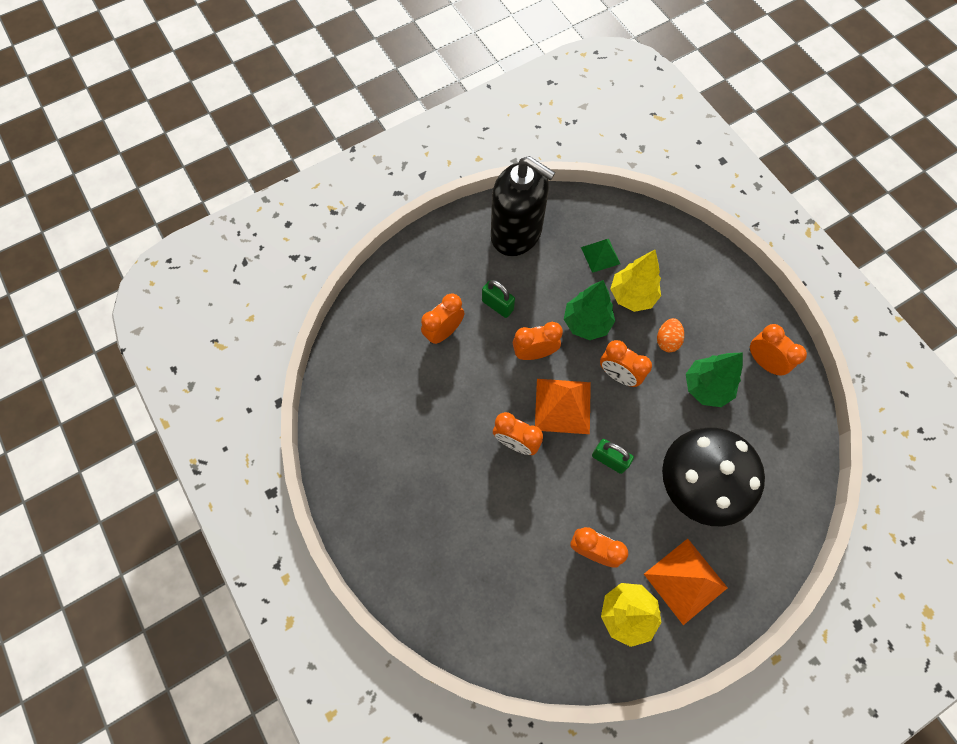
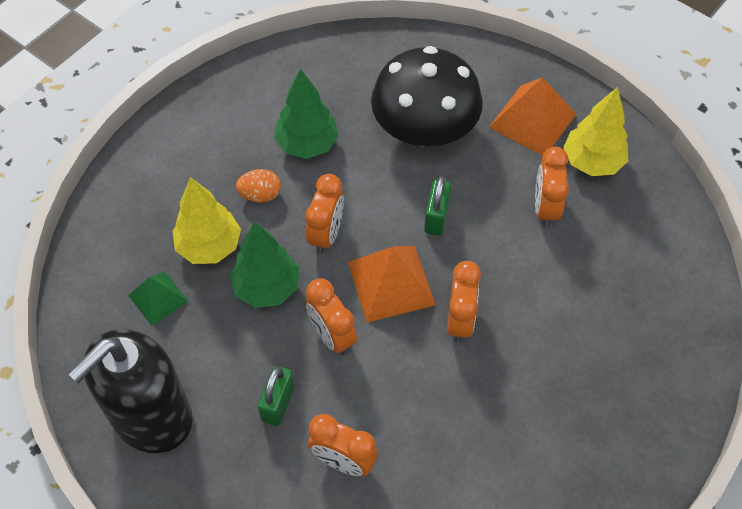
camera: 110 degrees left, 10 degrees down
(516, 233) = (151, 416): black soap dispenser -> black soap dispenser turned 150 degrees counterclockwise
(763, 362) = (254, 98): orange clock -> none

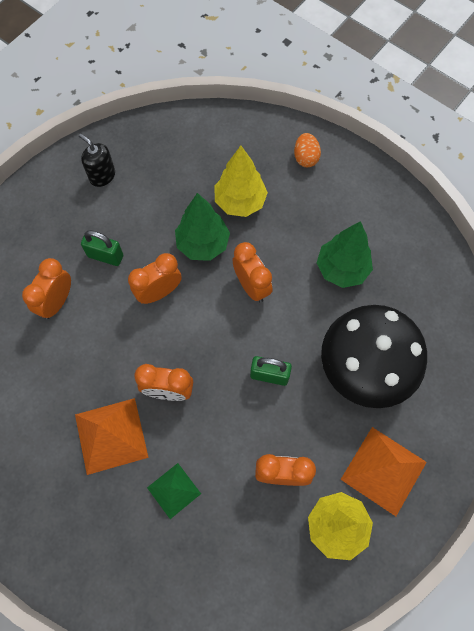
camera: 90 degrees right, 10 degrees up
(151, 416) = (102, 176): black soap dispenser -> black soap dispenser, size x0.45
(158, 298) = (195, 171): green pyramid -> green pyramid (174, 490)
(260, 195) = (289, 235): orange egg -> orange egg (305, 158)
(326, 234) = (251, 286): orange clock -> orange clock turned 135 degrees counterclockwise
(391, 283) = (205, 337): orange pyramid -> orange pyramid (111, 436)

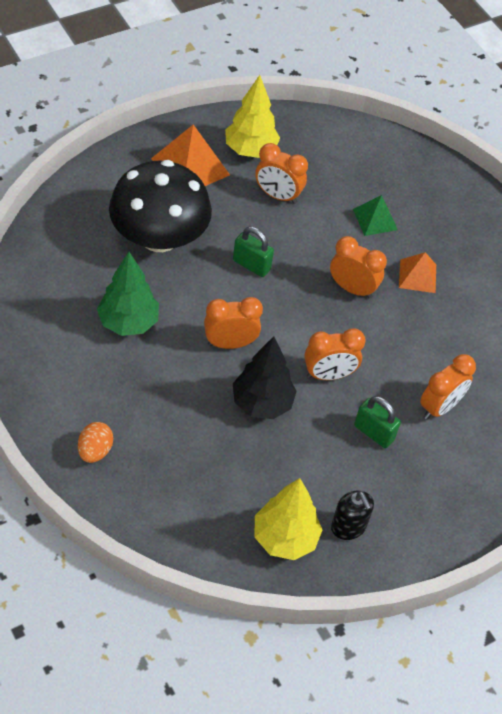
camera: 165 degrees left, 15 degrees down
(111, 436) = (417, 276): orange pyramid -> orange pyramid, size x0.61
(203, 244) = (262, 403): green tree -> black tree
(240, 202) = (199, 431): yellow tree -> yellow tree (285, 538)
(251, 286) = (230, 343): orange clock -> orange clock turned 90 degrees clockwise

